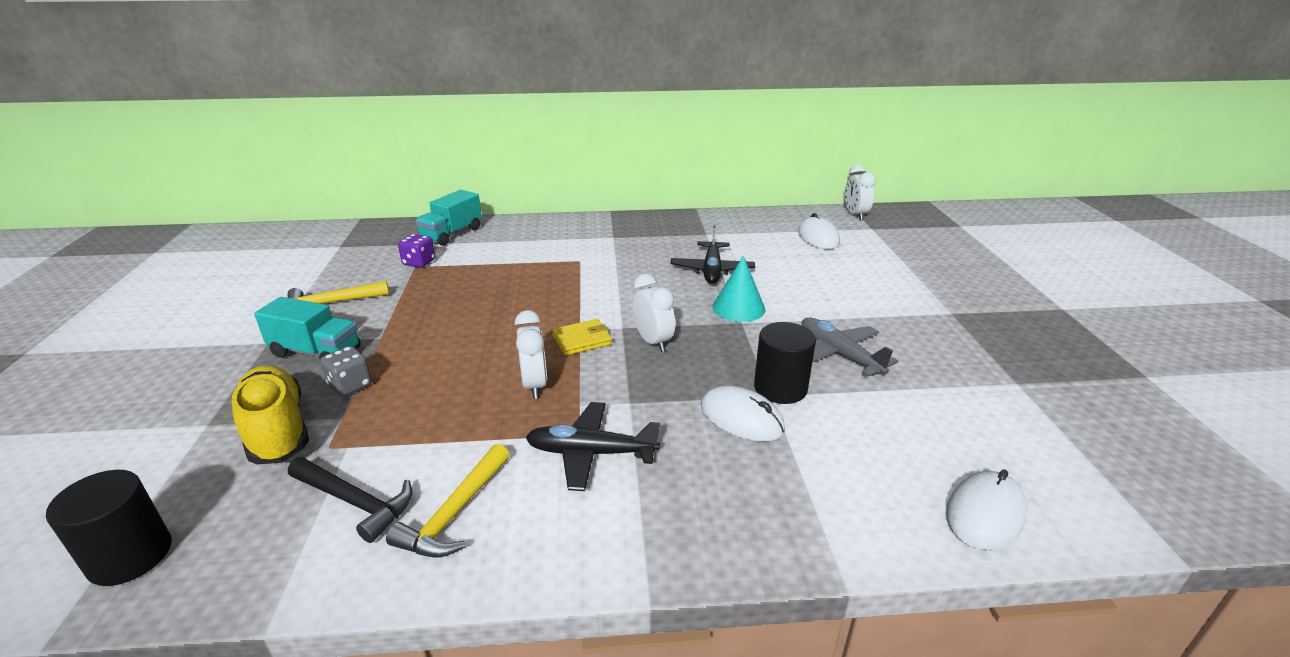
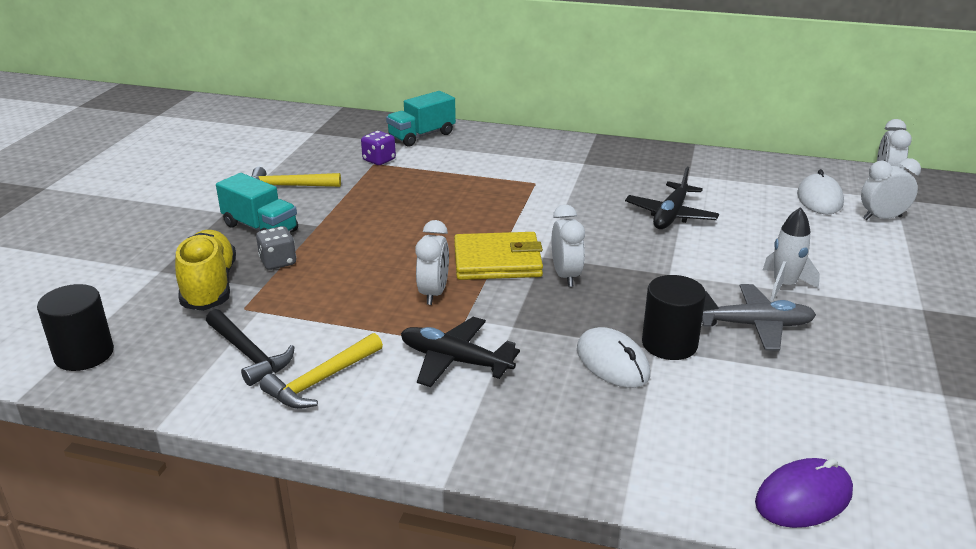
camera: 20 degrees right, 0 degrees up
(582, 340) = (497, 261): yellow wallet -> yellow wallet, size x1.66
(738, 308) = (675, 259): turquoise cone -> none
(838, 354) = (754, 325): grey plane -> grey plane turned 105 degrees clockwise
(839, 314) = (784, 285): none -> white rocket
(873, 245) = (882, 218): none -> white clock
(985, 513) = (803, 498): white mouse -> purple mouse

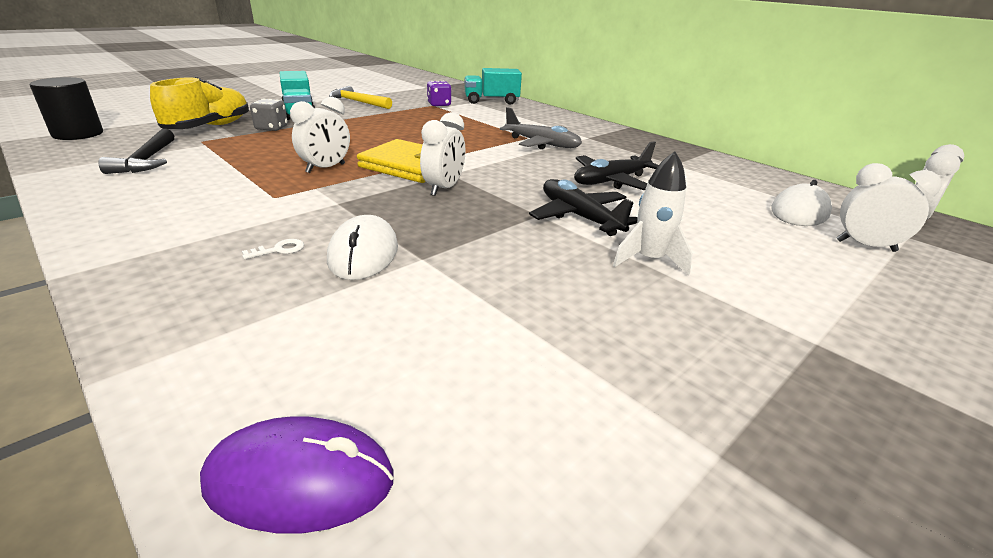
camera: 30 degrees right, 0 degrees up
(321, 380) = (147, 186): yellow hammer -> none
(454, 361) = (250, 207): black plane -> black plane (579, 217)
(553, 387) = (279, 250): none -> white key
(669, 344) = (441, 260): black cylinder -> none
(754, 325) = (558, 278): grey plane -> grey plane (542, 144)

